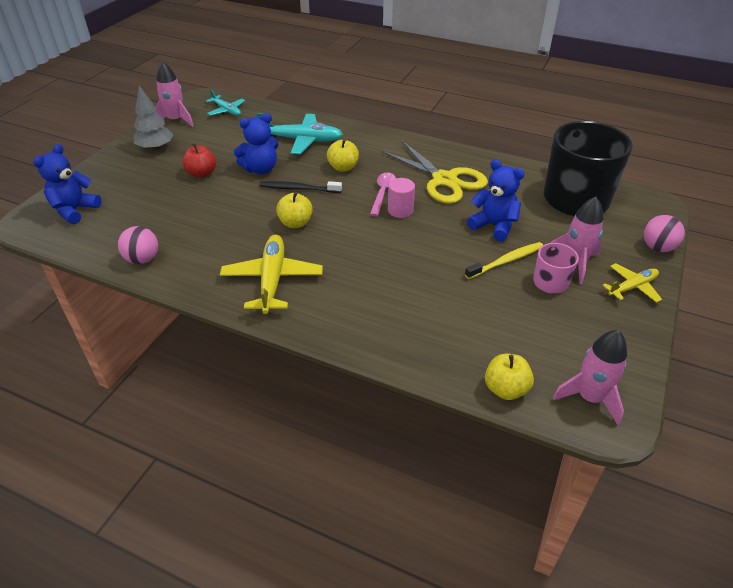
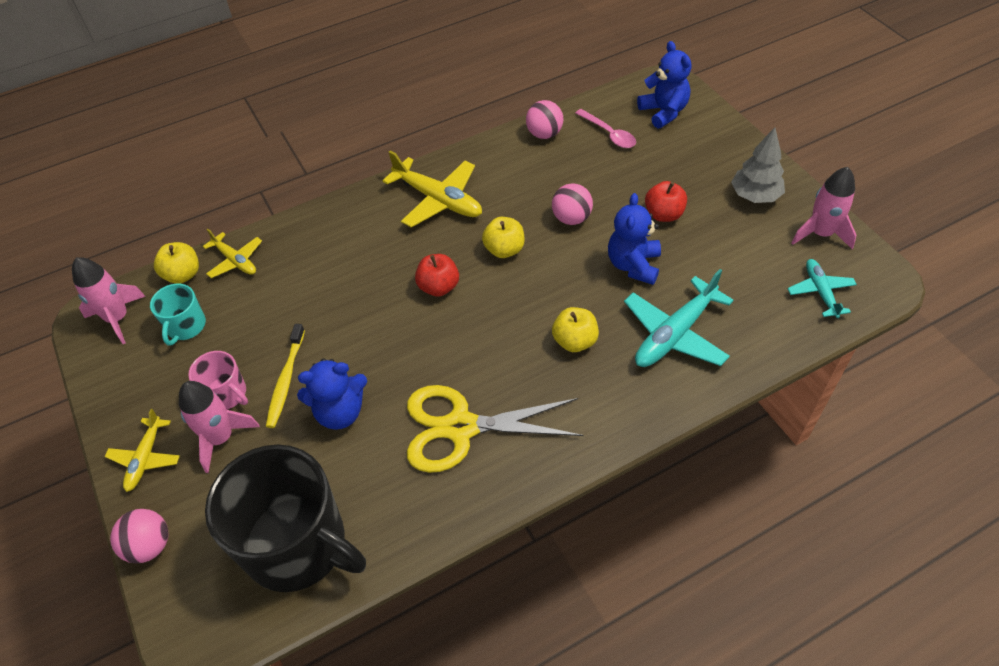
camera: 130 degrees right, 10 degrees up
(226, 110) = (820, 292): turquoise plane -> turquoise plane turned 90 degrees clockwise
(237, 207) = (571, 218): none -> pink ball
(298, 189) = (564, 279): black toothbrush -> none
(358, 235) = (438, 287): none -> red apple
(382, 193) = (490, 349): pink spoon -> pink spoon (609, 134)
(400, 210) = (445, 345): pink cylinder -> none
(454, 363) = (235, 260): none -> yellow plane
(540, 345) = (186, 326): none -> turquoise mug

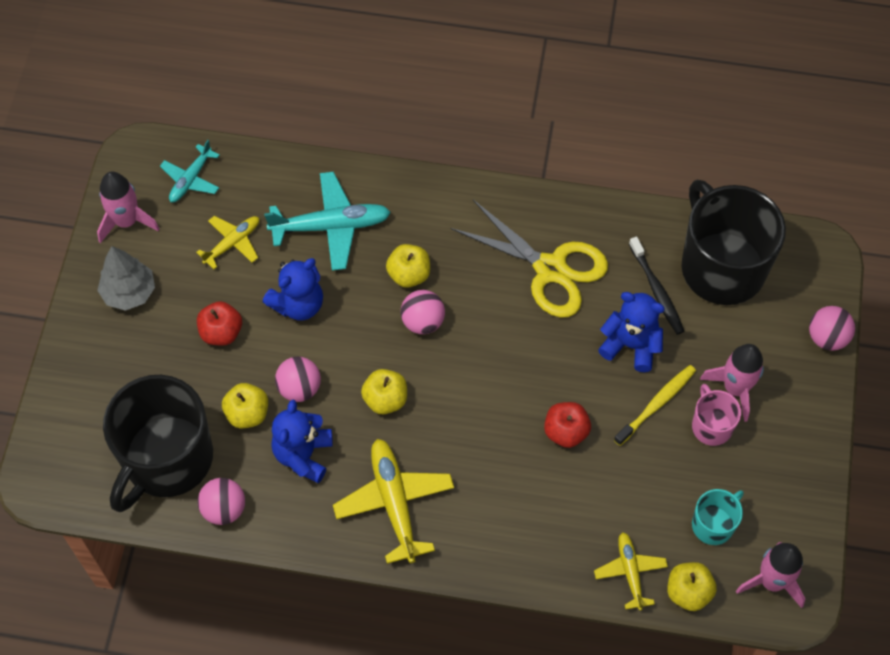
camera: 145 degrees left, 10 degrees up
(146, 458) = (802, 412): yellow plane -> yellow plane (232, 243)
(348, 476) = (657, 290): none -> black toothbrush
(438, 287) = (471, 403): red apple -> red apple (566, 432)
(528, 315) = (423, 321): none -> pink ball
(588, 184) = (247, 413): none -> yellow apple
(609, 134) = (167, 459): pink spoon -> black mug
(663, 112) = (88, 446): blue teddy bear -> blue teddy bear (303, 455)

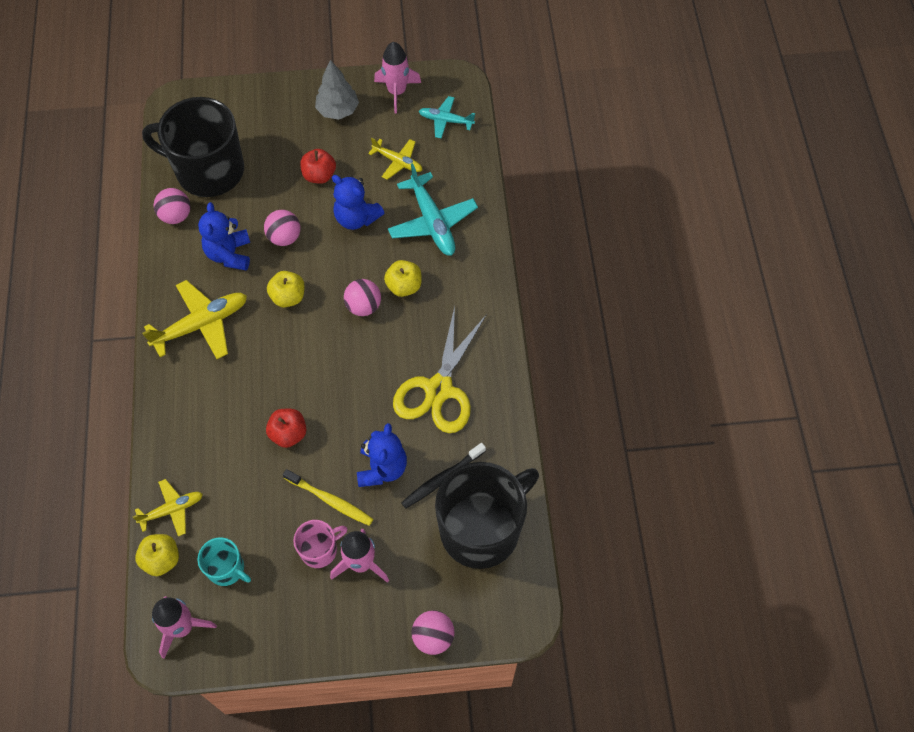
camera: 75 degrees right, 0 degrees up
(247, 413) = (255, 210): yellow apple -> none
(303, 455) = (229, 254): blue teddy bear -> blue teddy bear turned 90 degrees counterclockwise

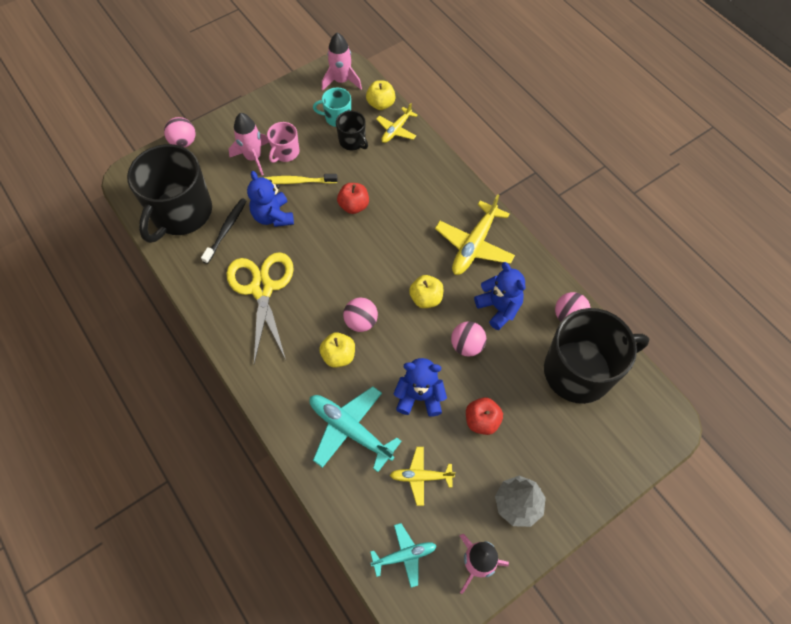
camera: 150 degrees right, 0 degrees up
(232, 522) = (352, 141): none -> black mug

